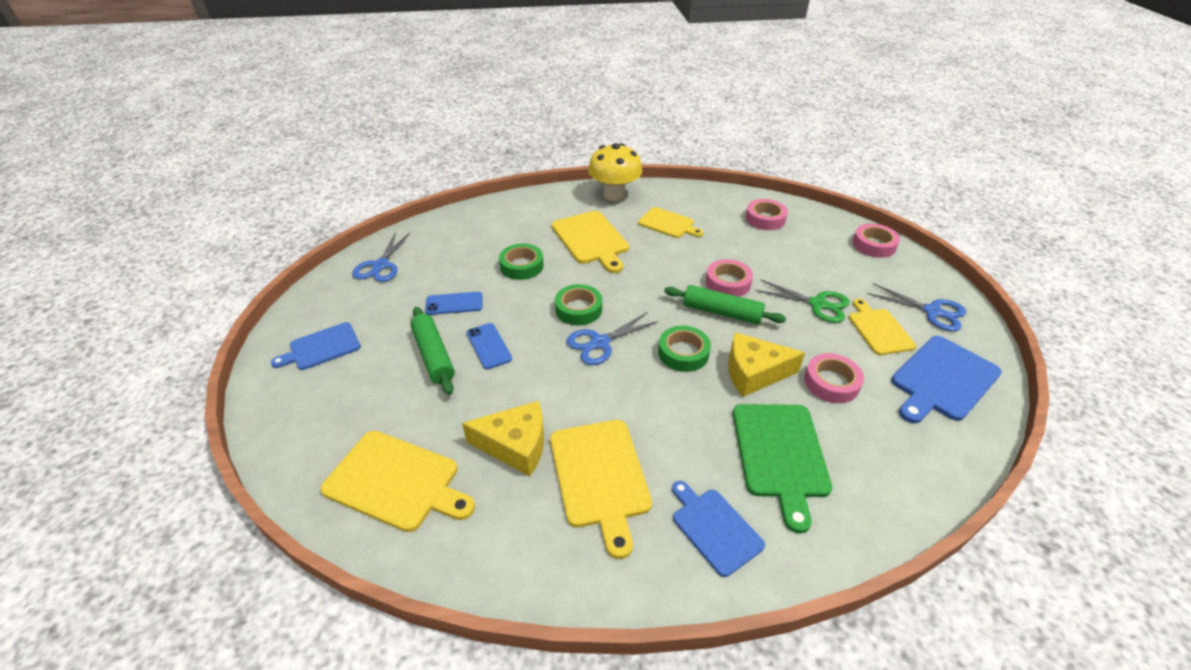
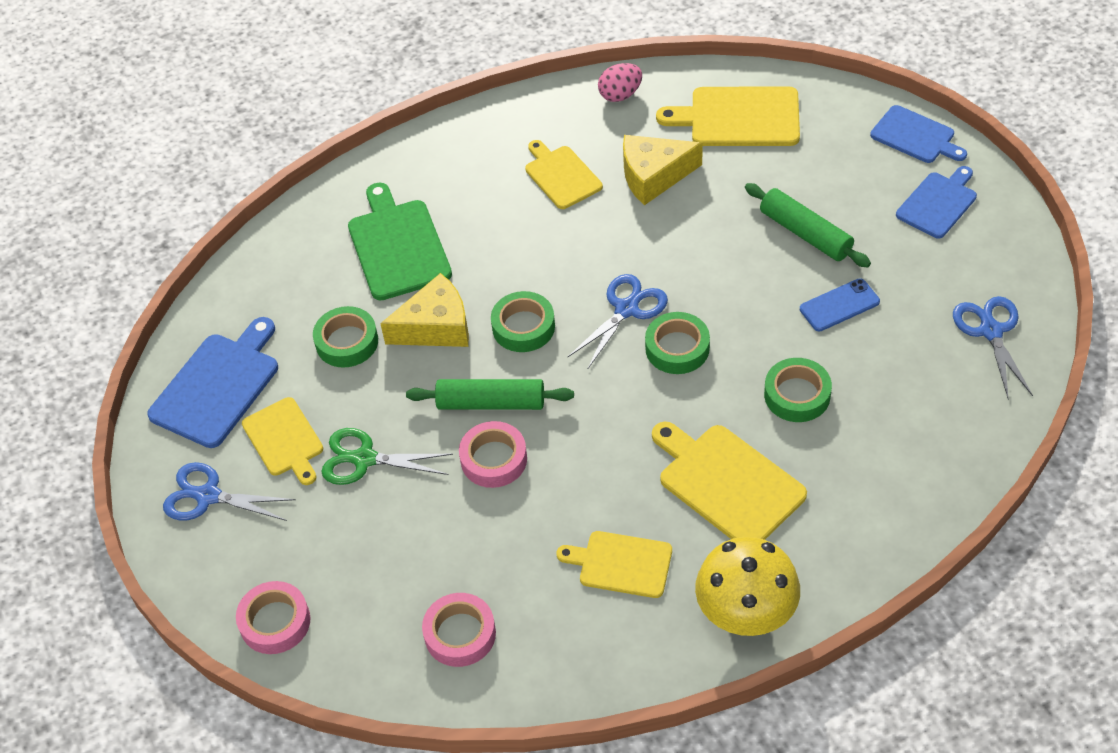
camera: 165 degrees right, 10 degrees up
(489, 346) = (753, 264): blue phone -> none
(490, 560) = (620, 95): none -> pink egg
(600, 477) = (561, 175): yellow cutting board -> yellow cutting board, size x0.66
(714, 528) = (448, 168): blue cutting board -> blue cutting board (915, 136)
(831, 382) = (347, 342): pink tape -> green tape

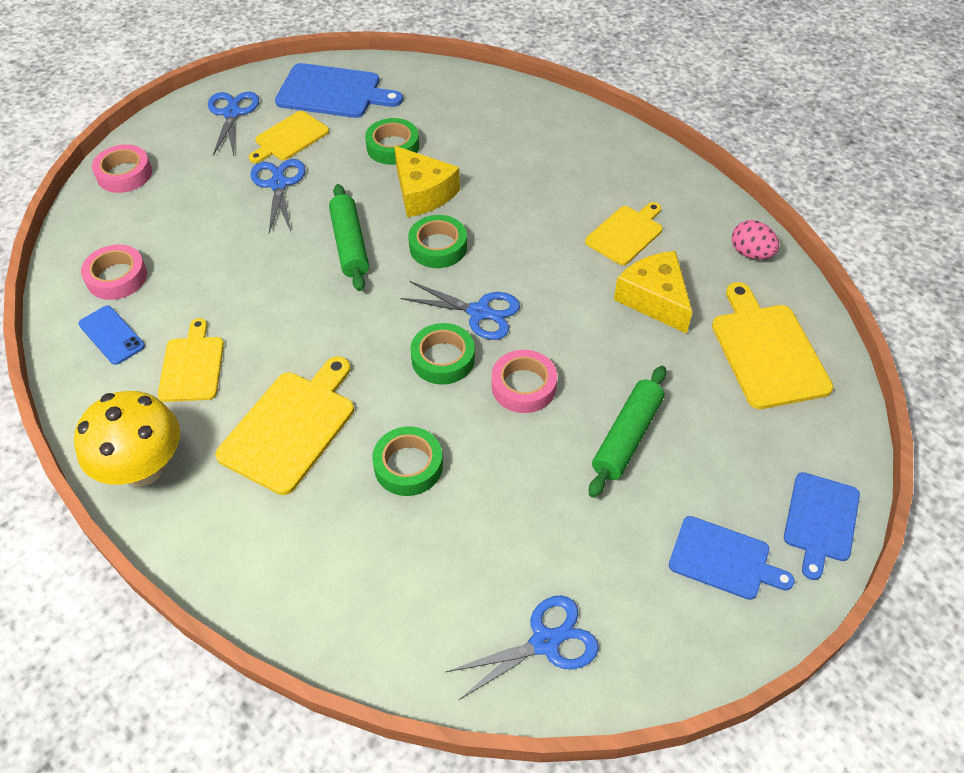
camera: 70 degrees right, 0 degrees up
(365, 459) = (278, 184): green scissors -> blue scissors
(398, 246) = (503, 151): green cutting board -> none
(494, 459) = (291, 259): pink tape -> pink tape (523, 386)
(839, 305) = (537, 484): blue phone -> blue phone (111, 335)

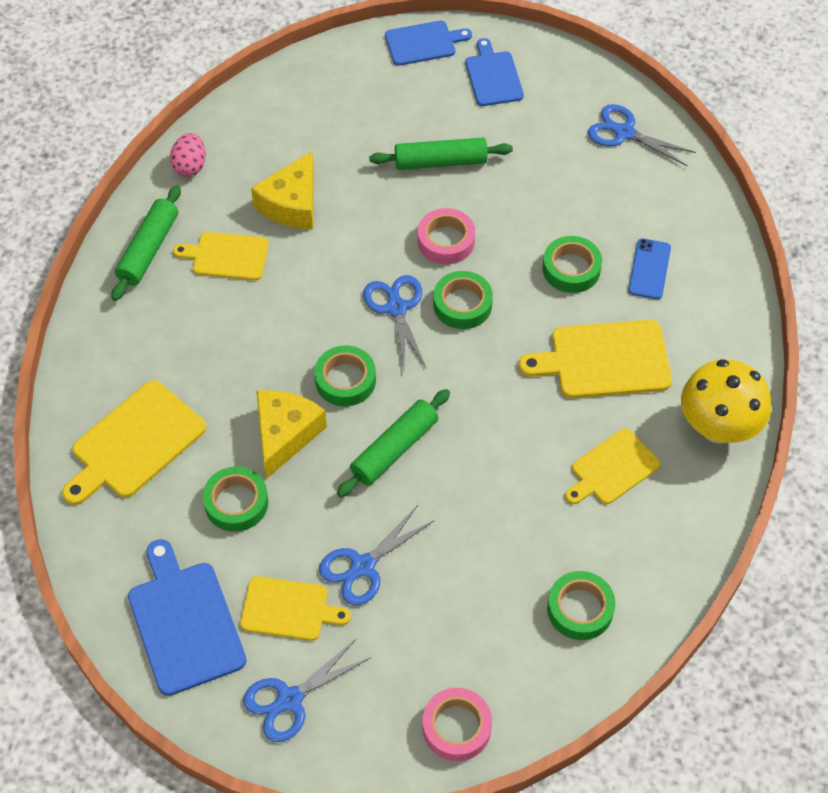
camera: 125 degrees left, 5 degrees up
(111, 335) = (637, 556): blue phone -> blue phone (649, 269)
(117, 277) = (580, 609): pink tape -> green tape
(670, 192) = (148, 249): none -> green rolling pin
(767, 351) = (294, 118): yellow cutting board -> yellow cutting board (134, 443)

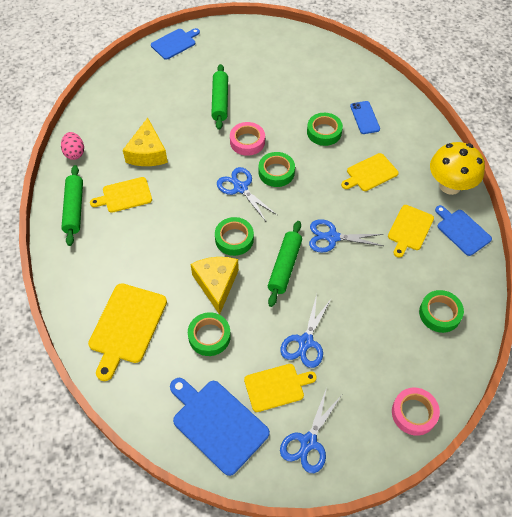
camera: 25 degrees left, 0 degrees up
(440, 162) = (220, 101): green rolling pin -> green rolling pin turned 60 degrees counterclockwise
(493, 76) = (223, 48): blue cutting board -> blue cutting board (462, 231)
(604, 360) = (370, 173): yellow cutting board -> yellow cutting board, size x0.66
(624, 133) = (310, 54): blue scissors -> blue scissors (332, 237)

